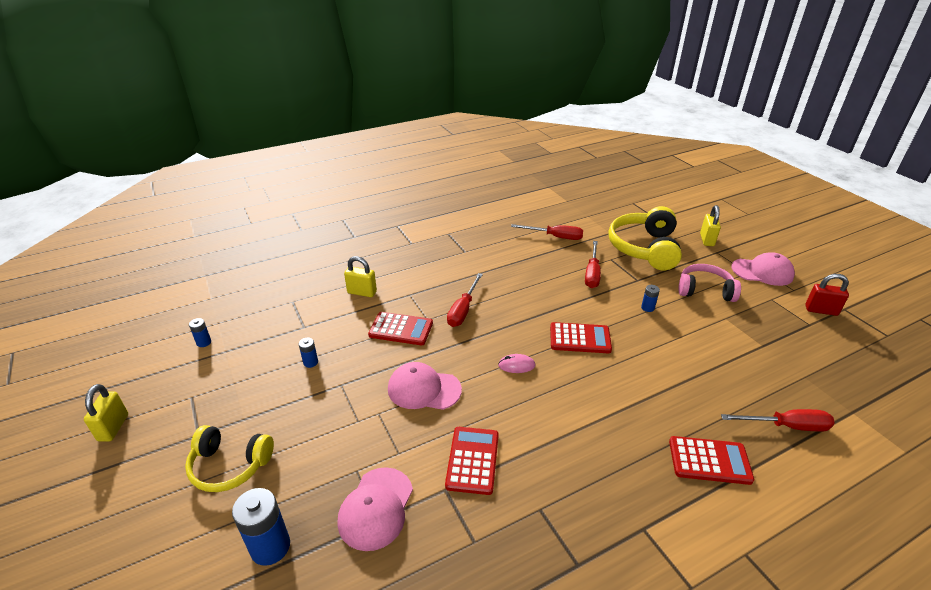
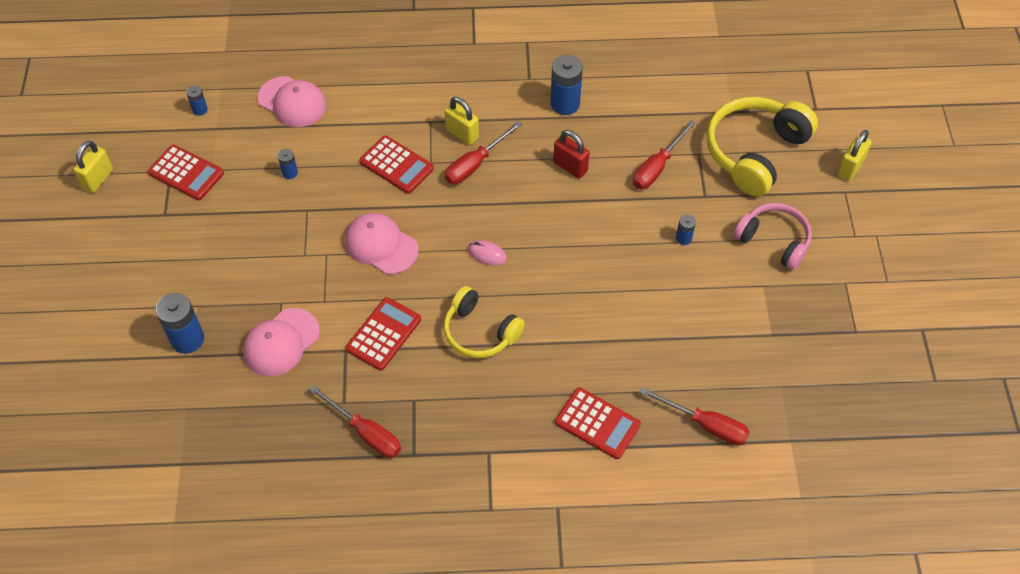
camera: 25 degrees right, 20 degrees up
(230, 465) = (180, 255): yellow headphones -> yellow headphones (480, 332)
(362, 292) = (381, 100): yellow padlock -> yellow padlock (462, 134)
(500, 258) = (565, 104): none -> blue battery
(555, 237) = (655, 94): red screwdriver -> red screwdriver (365, 432)
(580, 338) = (575, 248): red calculator -> red calculator (186, 173)
(762, 272) = (874, 242): pink cap -> pink cap (292, 102)
(821, 310) = (890, 320): red padlock -> red padlock (570, 167)

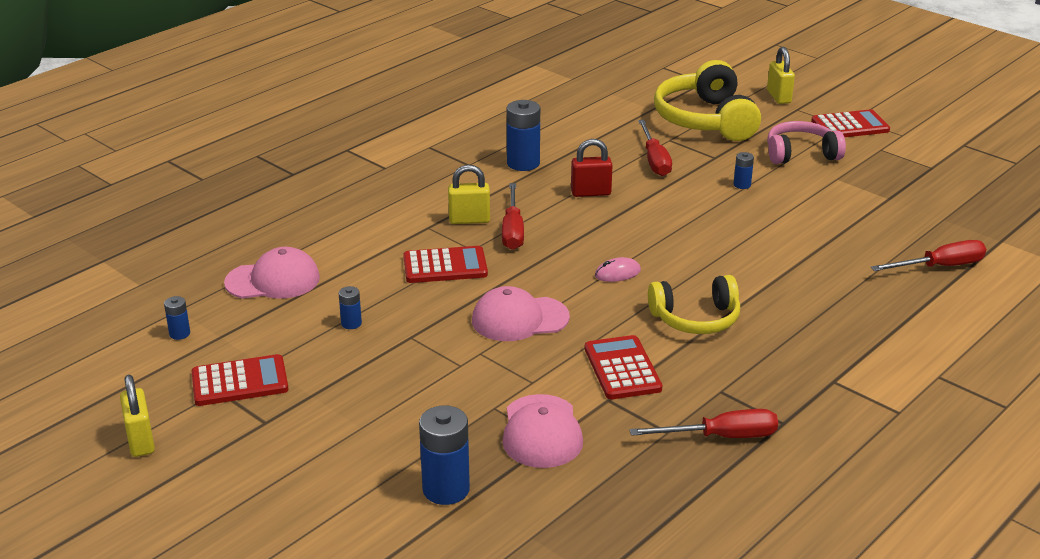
camera: 45 degrees left, 25 degrees down
(597, 423) = (874, 312): red calculator -> red calculator (850, 126)

